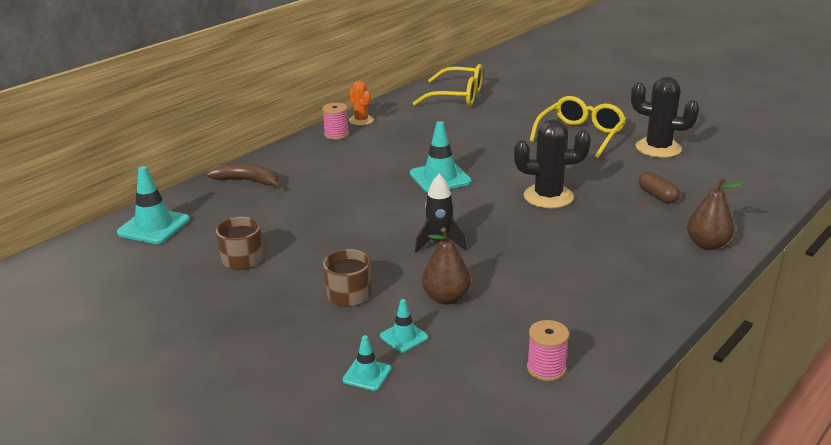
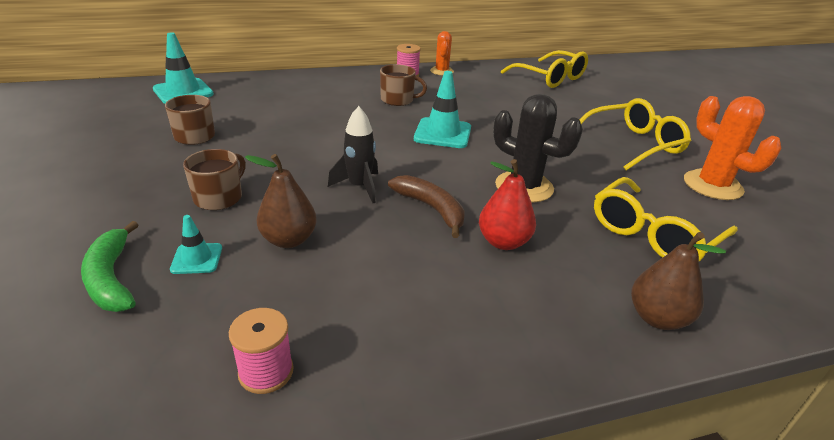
camera: 30 degrees right, 5 degrees up
(248, 181) = (292, 84): brown banana -> brown banana (431, 209)
(363, 162) = (398, 100): none -> brown mug
(367, 374) = (111, 278): turquoise traffic cone -> green banana
(580, 239) = (503, 242): none -> red pear
(657, 196) = (653, 234): brown capsule -> yellow glasses
(658, 148) = (712, 185): black cactus -> orange cactus

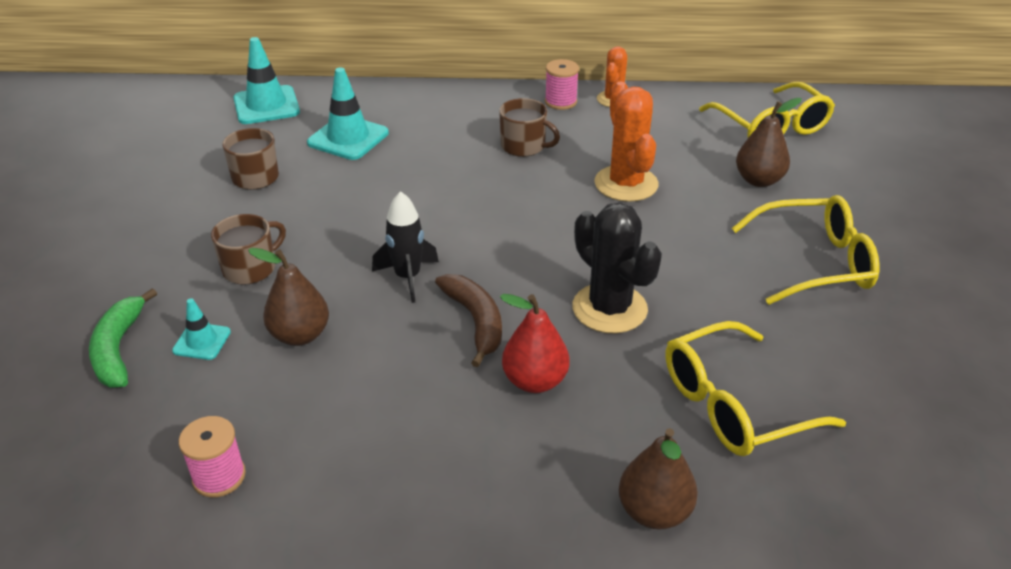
camera: 20 degrees right, 5 degrees up
(442, 133) = (553, 210): turquoise traffic cone -> turquoise traffic cone (348, 138)
(564, 105) = (758, 180): none -> brown pear
(712, 185) = (881, 348): orange cactus -> orange cactus (626, 184)

